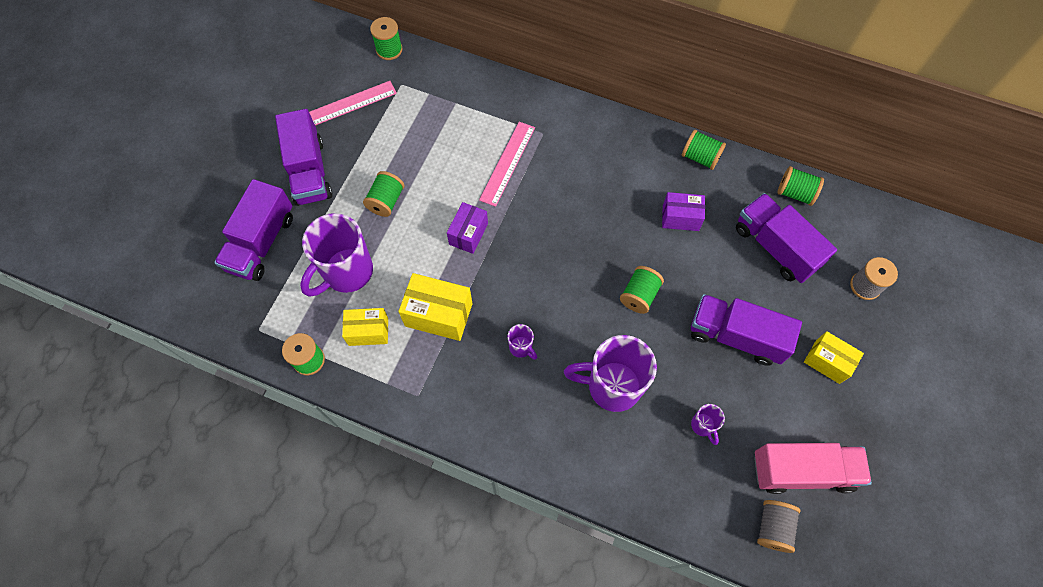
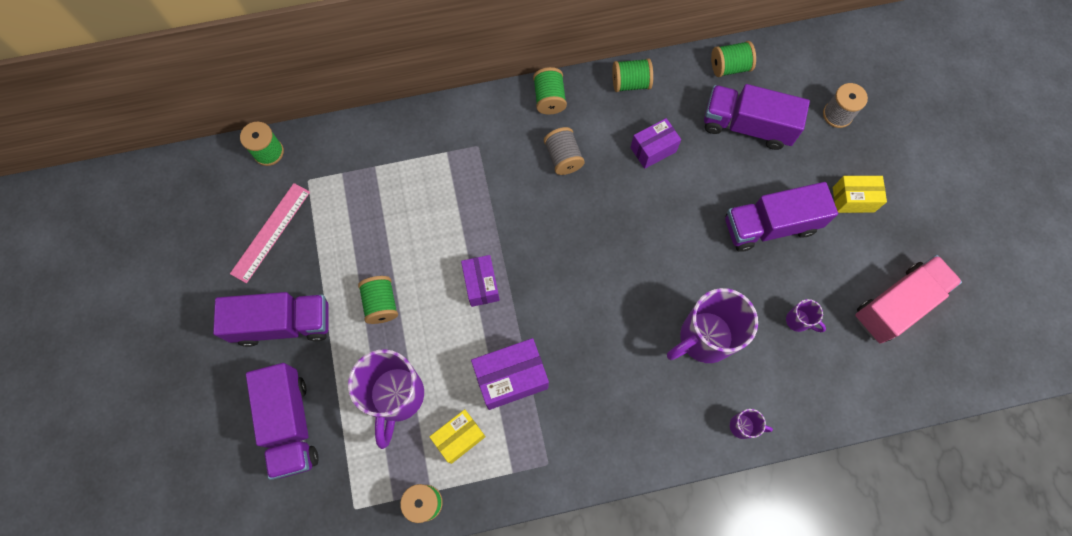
camera: 35 degrees left, 5 degrees up
(309, 171) = (283, 323): purple truck -> purple truck turned 45 degrees counterclockwise
(438, 314) = (511, 378): yellow box -> purple box
(507, 163) = (467, 195): pink ruler -> none
(521, 347) = (605, 357): purple mug -> purple mug (742, 426)
(639, 295) = (669, 242): green spool -> green spool (549, 98)
(773, 527) = (907, 367): grey spool -> grey spool (563, 158)

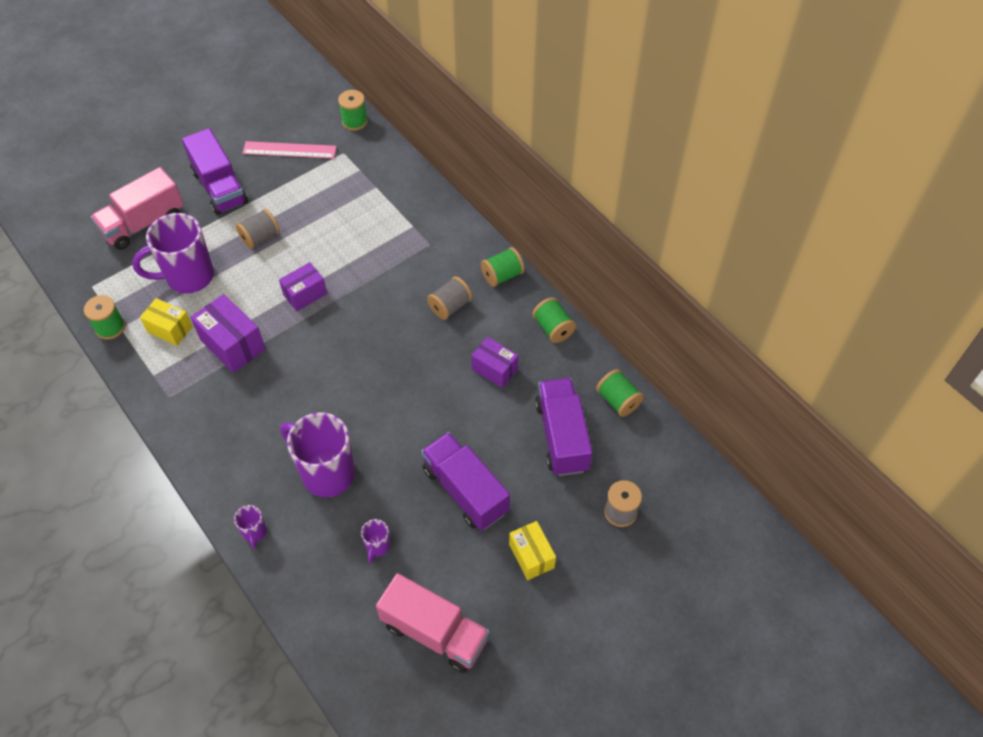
camera: 65 degrees right, 15 degrees down
(290, 424) = (143, 223): purple truck -> pink truck
(381, 304) = (260, 237): green spool -> grey spool

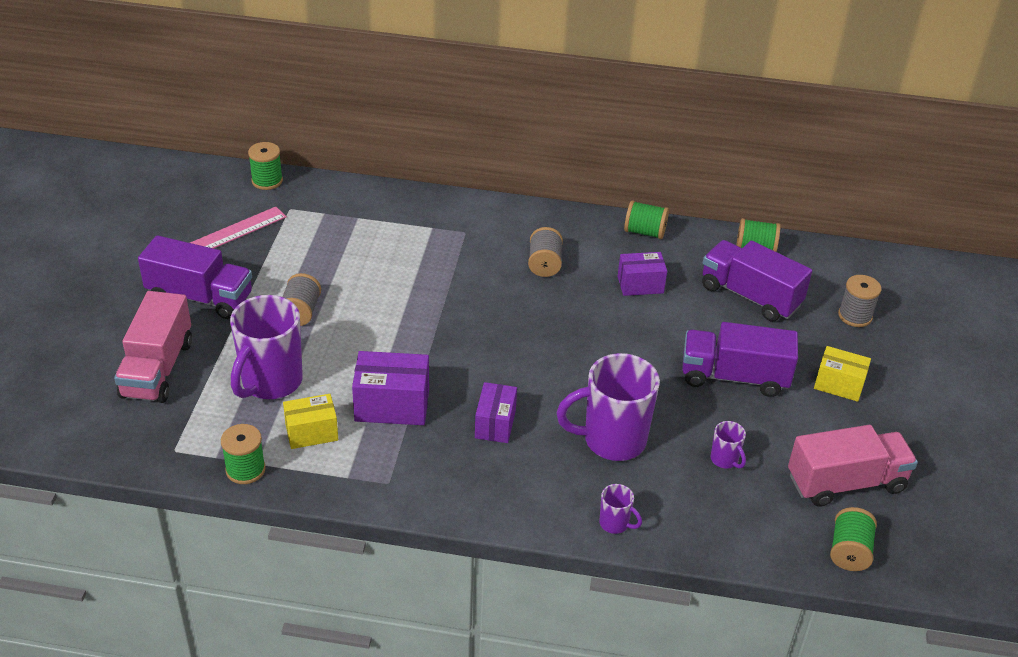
camera: 45 degrees left, 15 degrees down
(305, 294) = (406, 329): purple box -> purple box (495, 424)
(502, 275) = (556, 220): green spool -> green spool (849, 551)

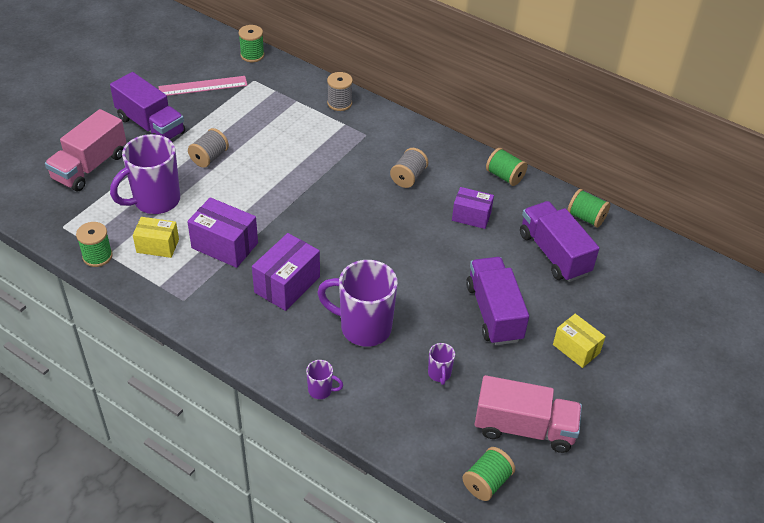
camera: 25 degrees right, 5 degrees up
(495, 424) = (287, 284): purple box -> purple box, size x1.50
(615, 524) = (321, 390): purple mug -> purple mug turned 45 degrees counterclockwise
(734, 377) = (494, 313): purple truck -> purple truck turned 45 degrees clockwise
(855, 316) = (631, 298): grey spool -> grey spool (339, 103)

